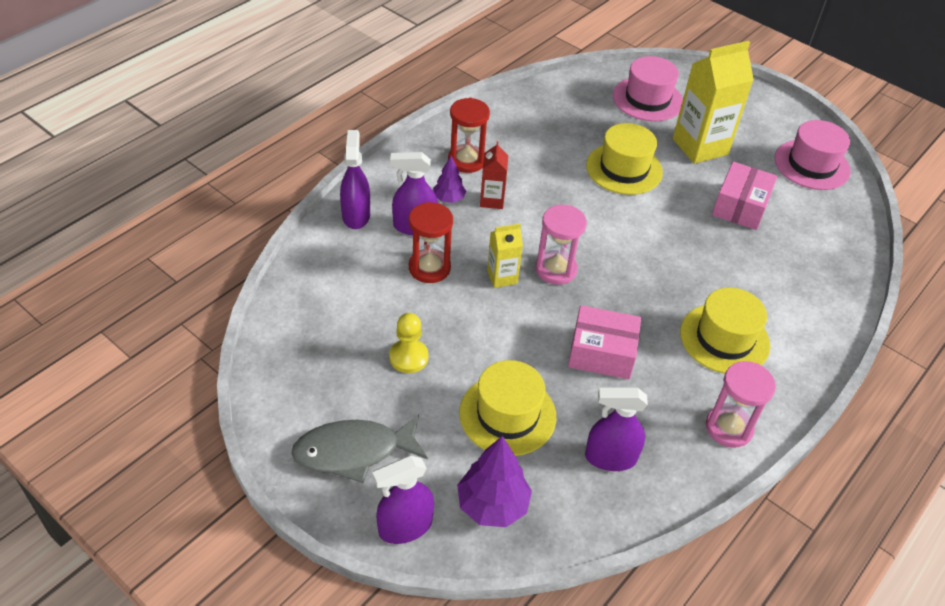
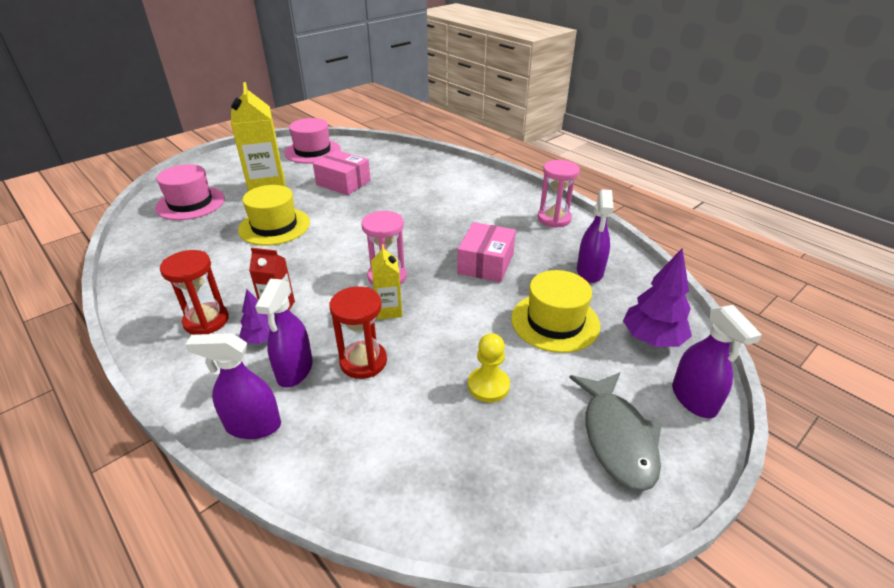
camera: 80 degrees left, 10 degrees down
(724, 338) = (474, 208): yellow hat -> none

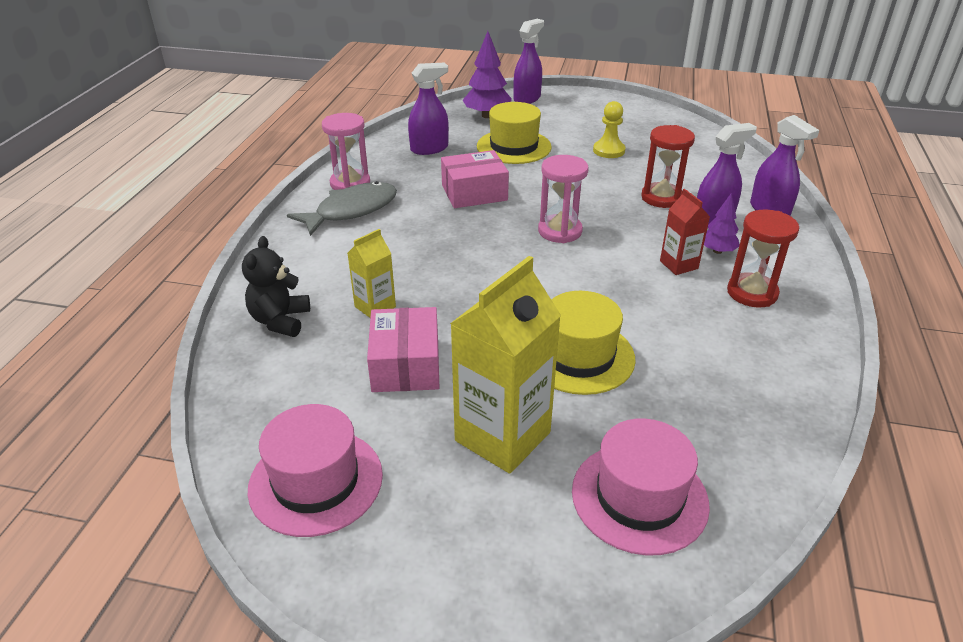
camera: 125 degrees left, 0 degrees up
(388, 310) = (599, 211): yellow carton -> yellow carton (375, 307)
(420, 165) = (280, 321): none -> black teddy bear
(617, 438) = (587, 111): grey fish -> grey fish (351, 211)

